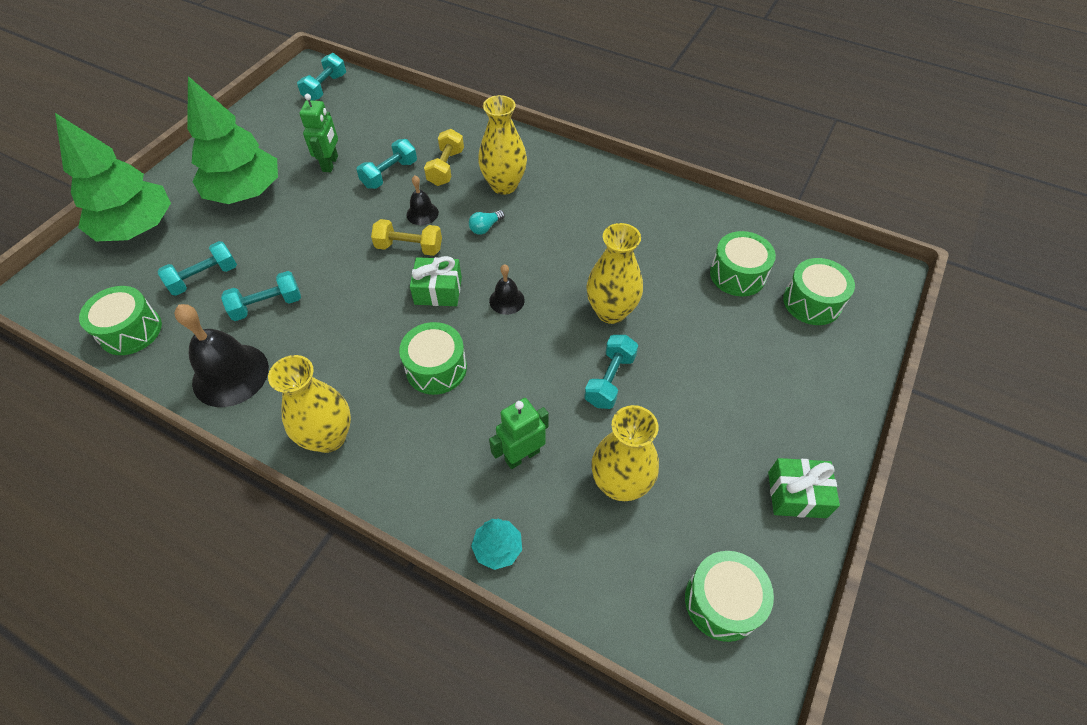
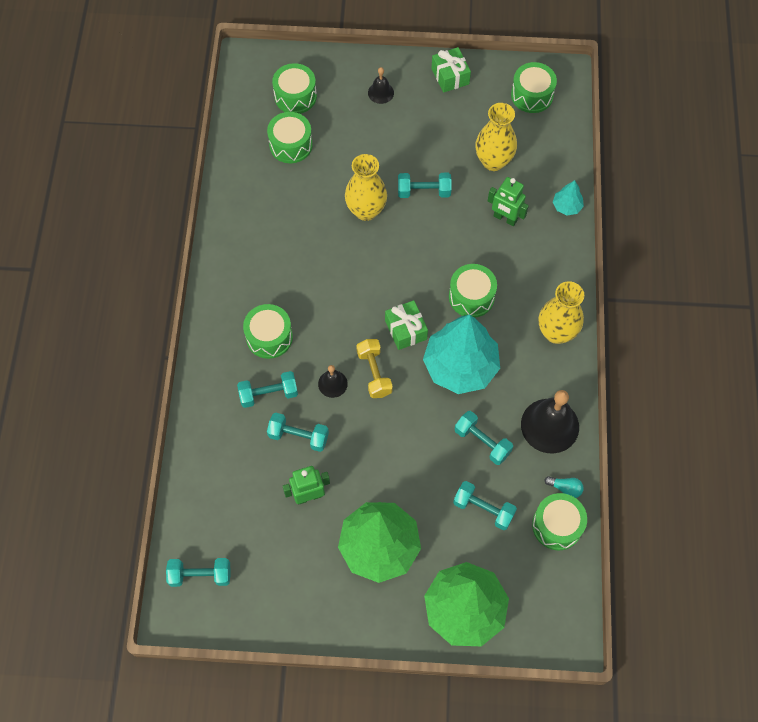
camera: 115 degrees left, 10 degrees up
(361, 321) = (460, 366): none -> turquoise tree
(446, 168) = (268, 394): yellow dumbbell -> turquoise dumbbell
(485, 227) = (325, 328): turquoise light bulb -> turquoise light bulb (565, 488)
(504, 185) = (269, 337): yellow vase -> green drum
(507, 300) = (390, 280): black bell -> black bell (380, 92)

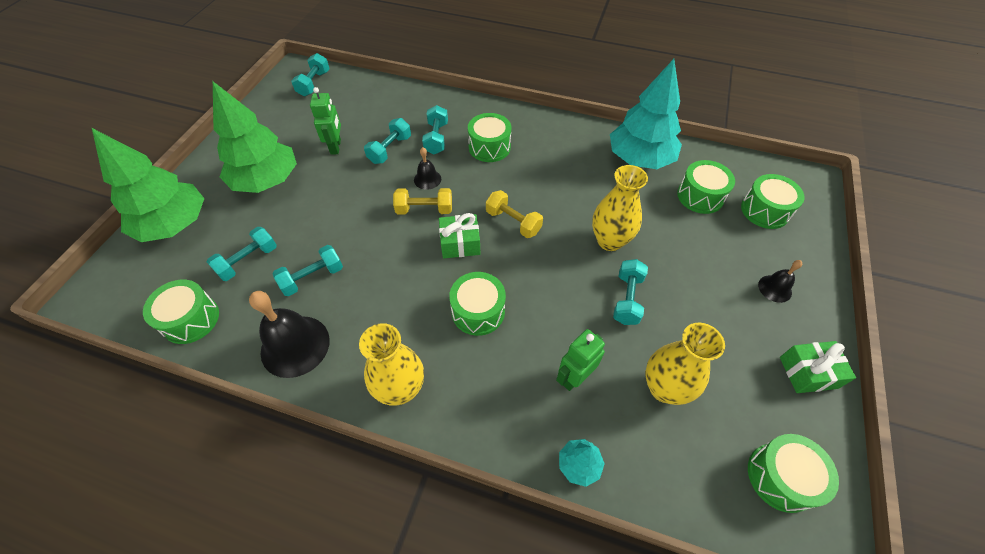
camera: 105 degrees right, 10 degrees down
(367, 291) = (513, 222): none -> yellow dumbbell
(460, 366) = (401, 280): turquoise tree -> turquoise tree (639, 159)
(565, 488) = (221, 339): turquoise light bulb -> none

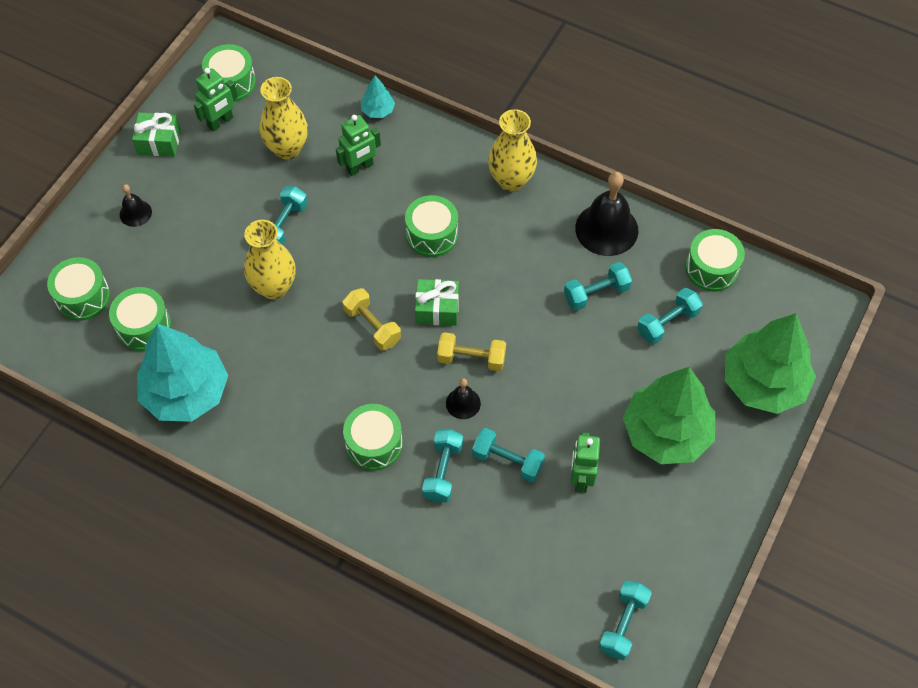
camera: 170 degrees left, 5 degrees up
(390, 149) = (507, 461): turquoise dumbbell -> turquoise dumbbell turned 75 degrees clockwise
(758, 412) = (220, 122): none -> green robot

